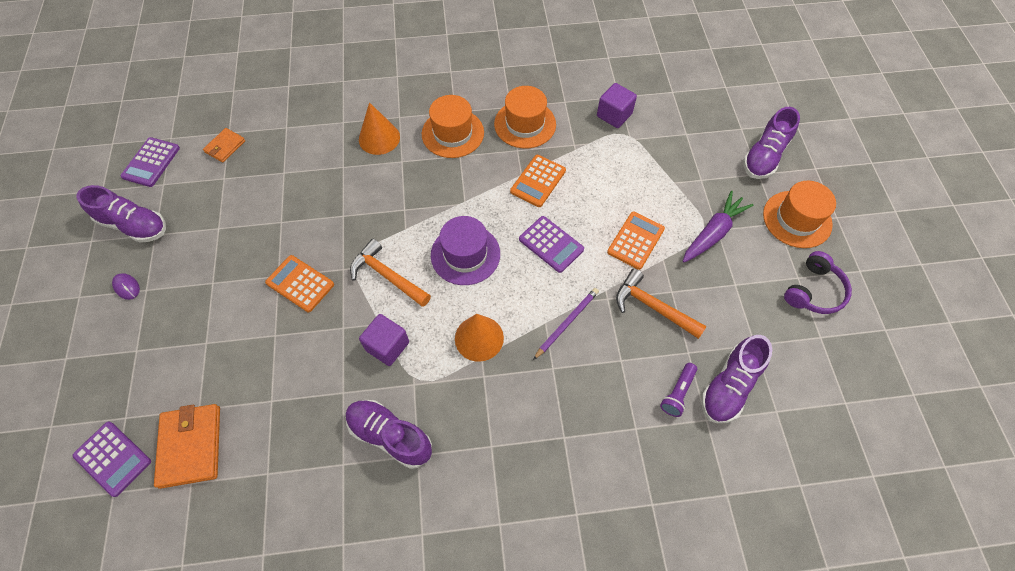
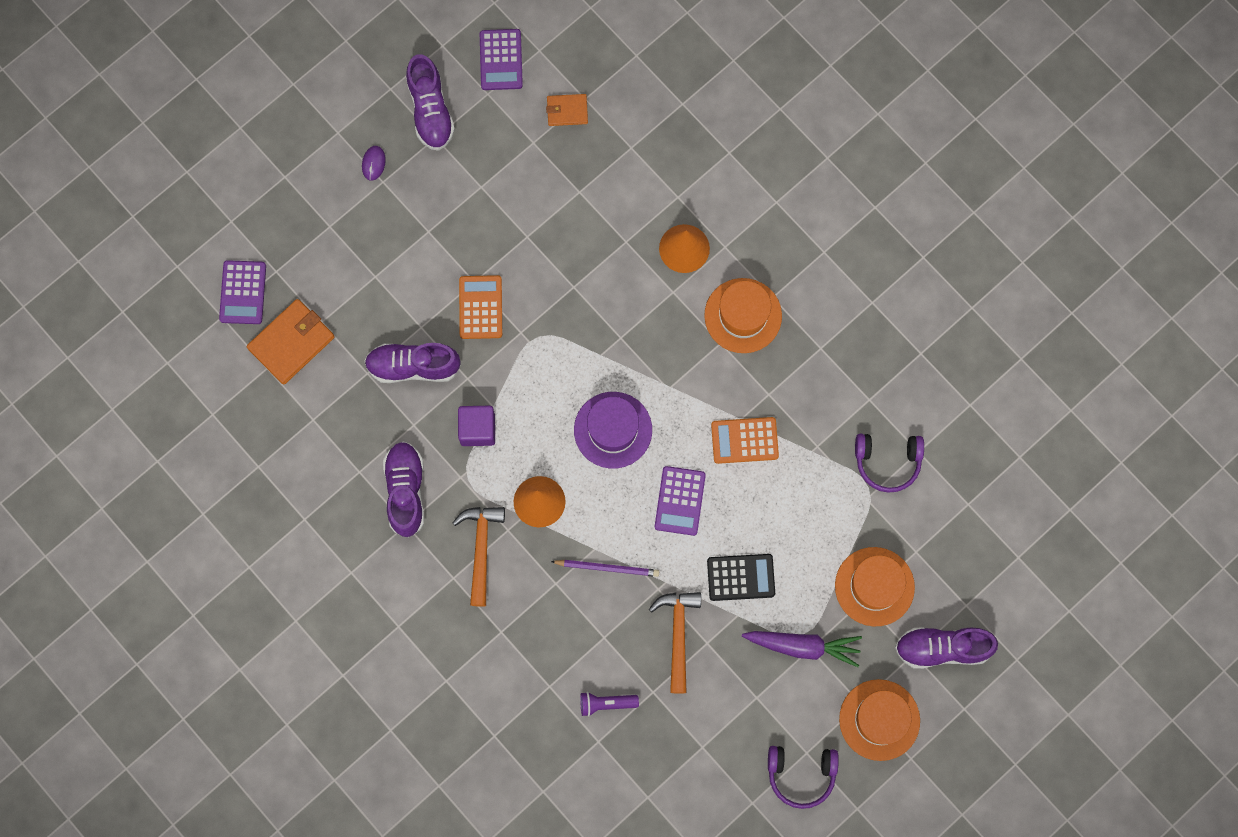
camera: 55 degrees right, 15 degrees up
(151, 162) = (501, 60): purple calculator -> purple calculator turned 75 degrees counterclockwise
(387, 276) = (542, 377): orange hammer -> orange hammer (481, 548)
(525, 124) = (808, 379): orange hat -> orange hat (874, 586)
(614, 115) = (887, 462): purple cube -> purple headphones
(635, 240) = (741, 577): orange calculator -> black calculator
(729, 386) = (644, 745): purple shoe -> purple shoe (413, 366)

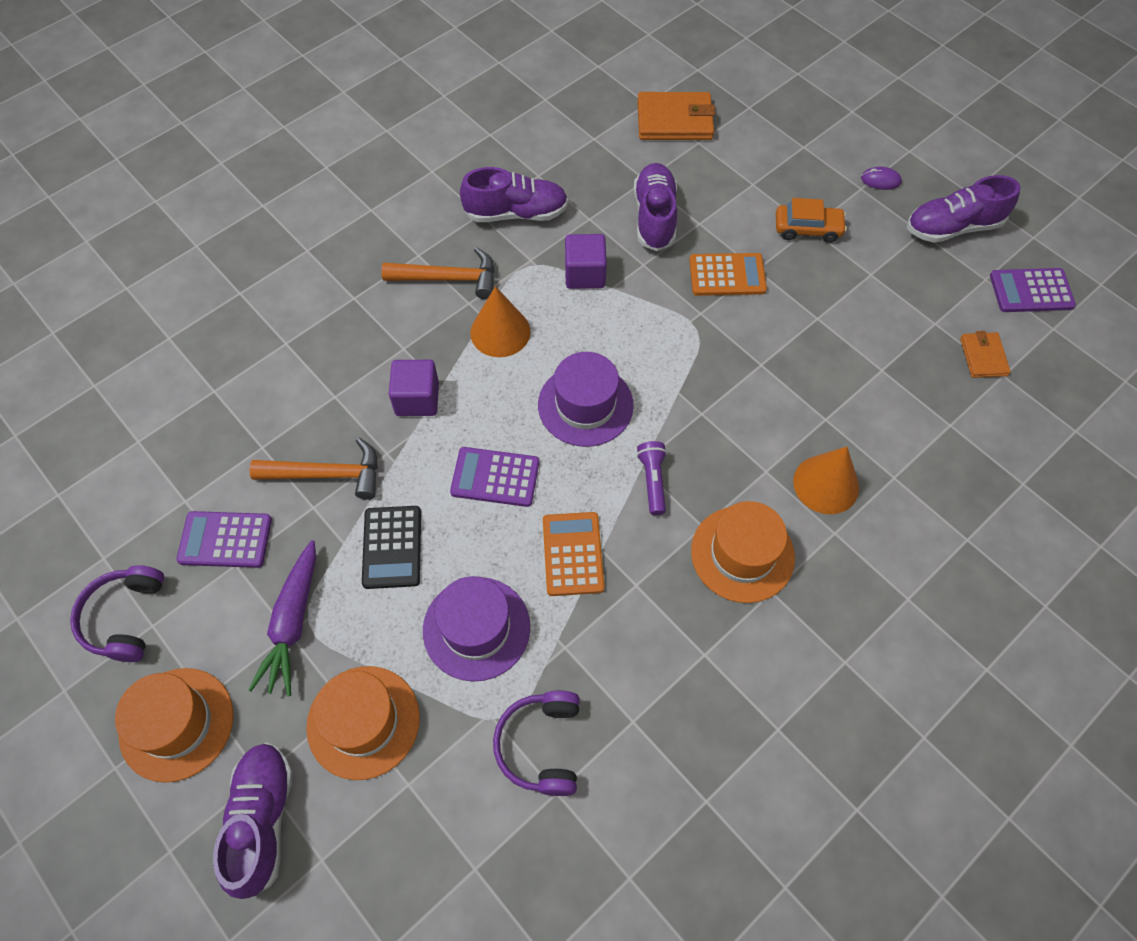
camera: 90 degrees right, 15 degrees down
(243, 292) = (724, 83): purple calculator -> purple calculator (225, 540)
(291, 342) = (674, 120): orange wallet -> orange wallet turned 45 degrees counterclockwise
(429, 234) = (807, 229): none -> orange car
(606, 704) = (256, 398): purple flashlight -> purple flashlight (652, 481)
(607, 568) = (417, 399): purple pencil -> purple cube
(804, 510) = (476, 628): none -> purple hat

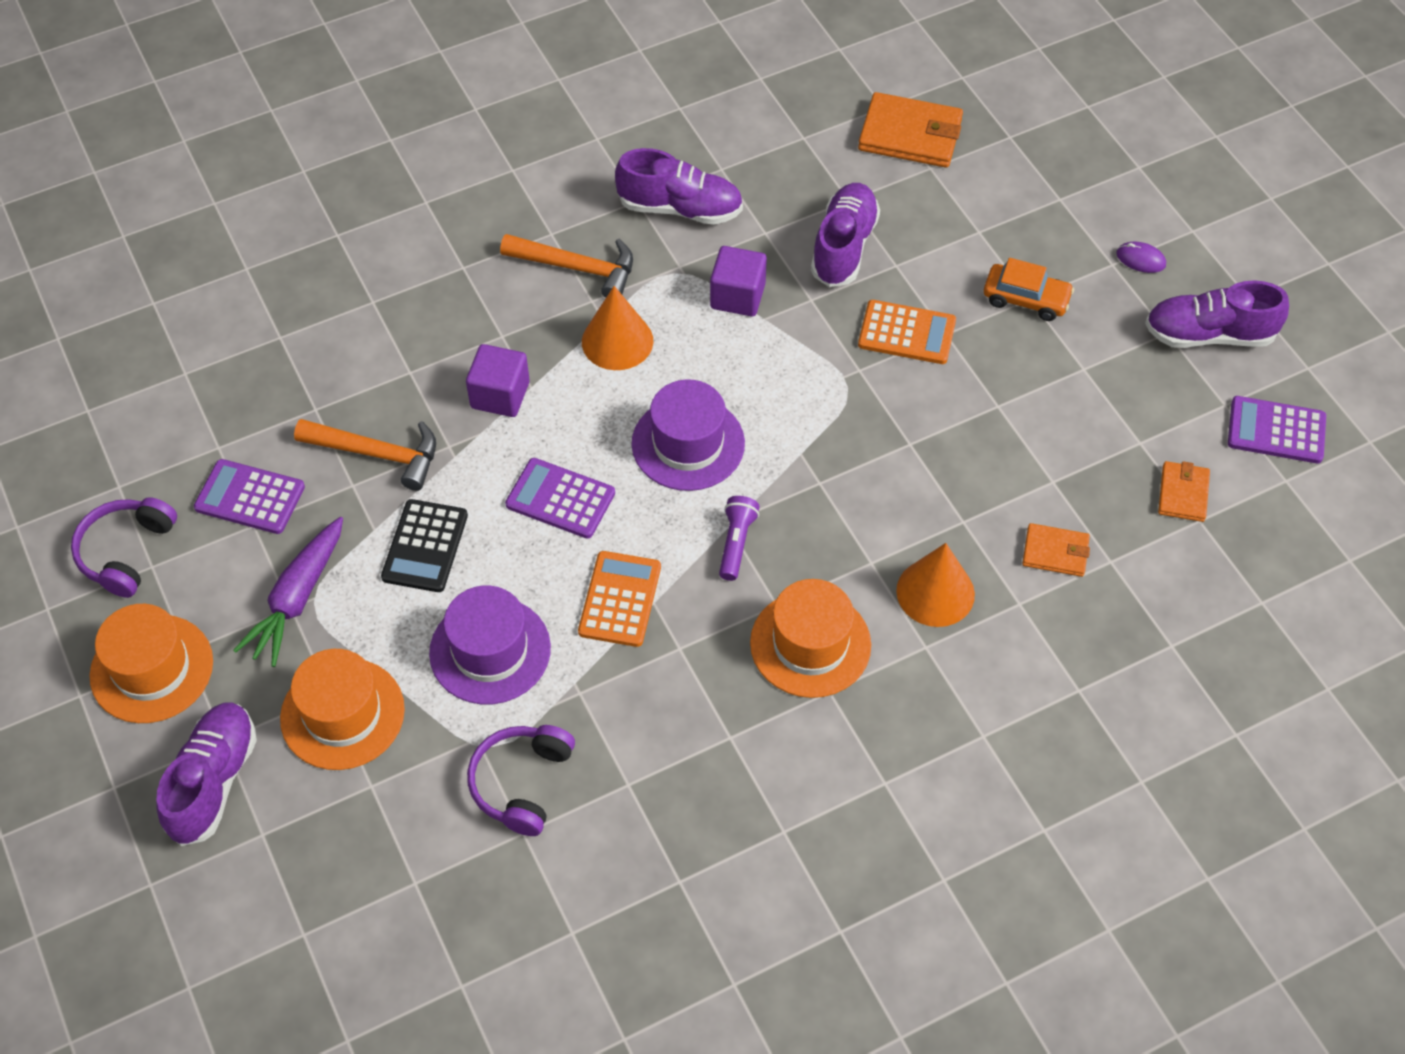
camera: 15 degrees right, 5 degrees down
(906, 427) = (1055, 552): none -> orange wallet

